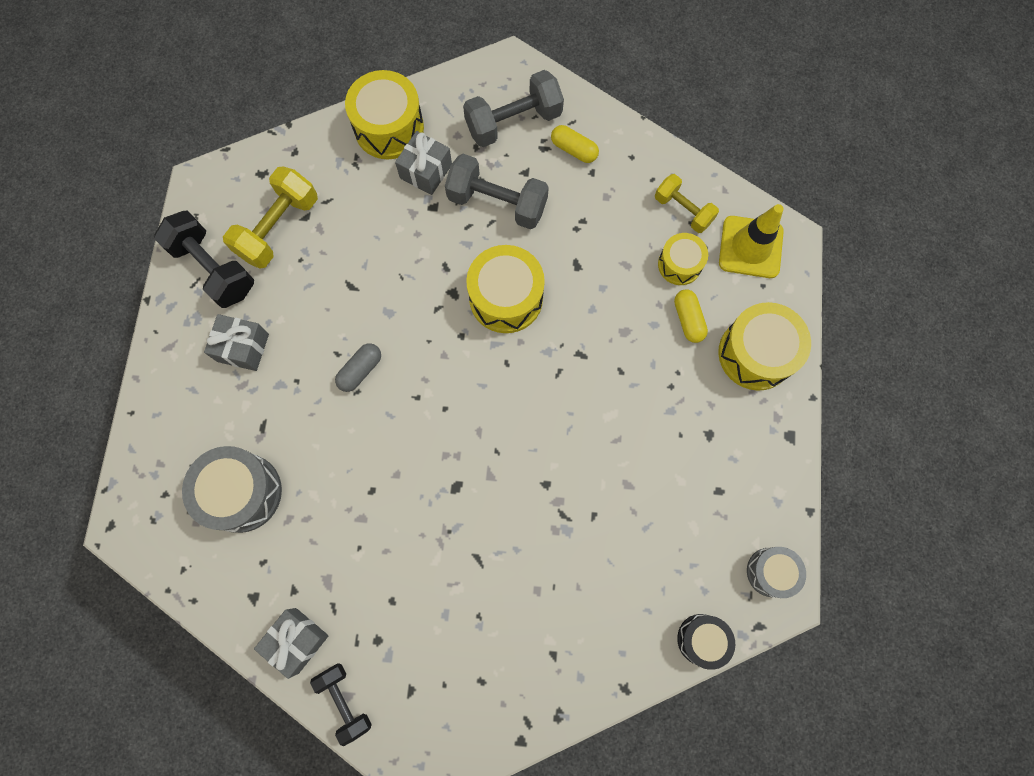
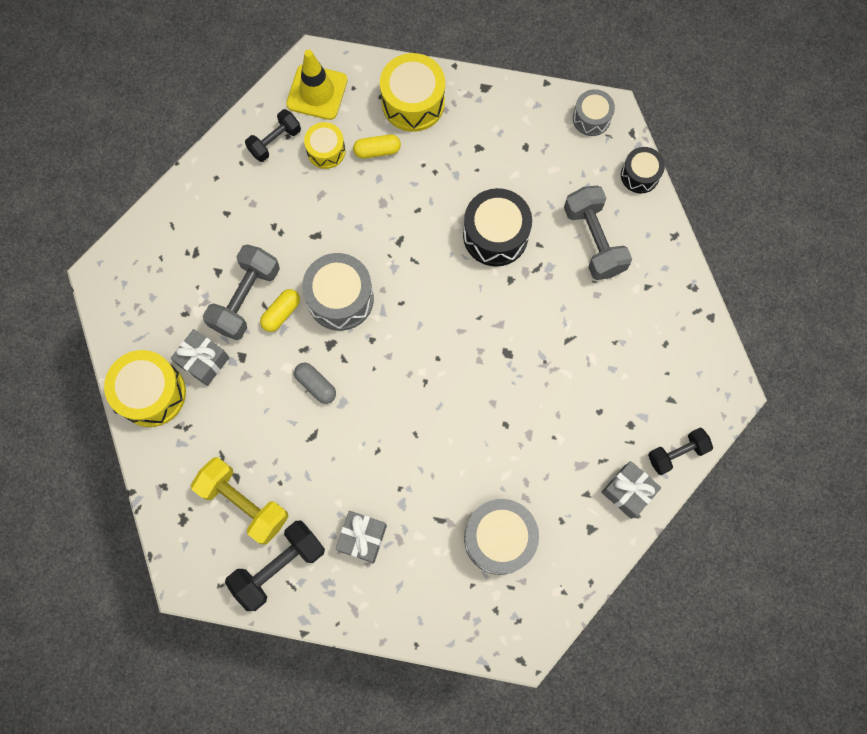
camera: 85 degrees left, 0 degrees up
(360, 370) = (395, 430): grey capsule -> grey capsule (316, 385)
(506, 298) = (340, 298): yellow drum -> grey drum
(513, 122) = (163, 277): grey dumbbell -> grey dumbbell (593, 240)
(574, 149) = (201, 226): yellow capsule -> yellow capsule (281, 313)
(599, 463) = (495, 235): none -> black drum
(683, 210) = (275, 141): yellow dumbbell -> black dumbbell

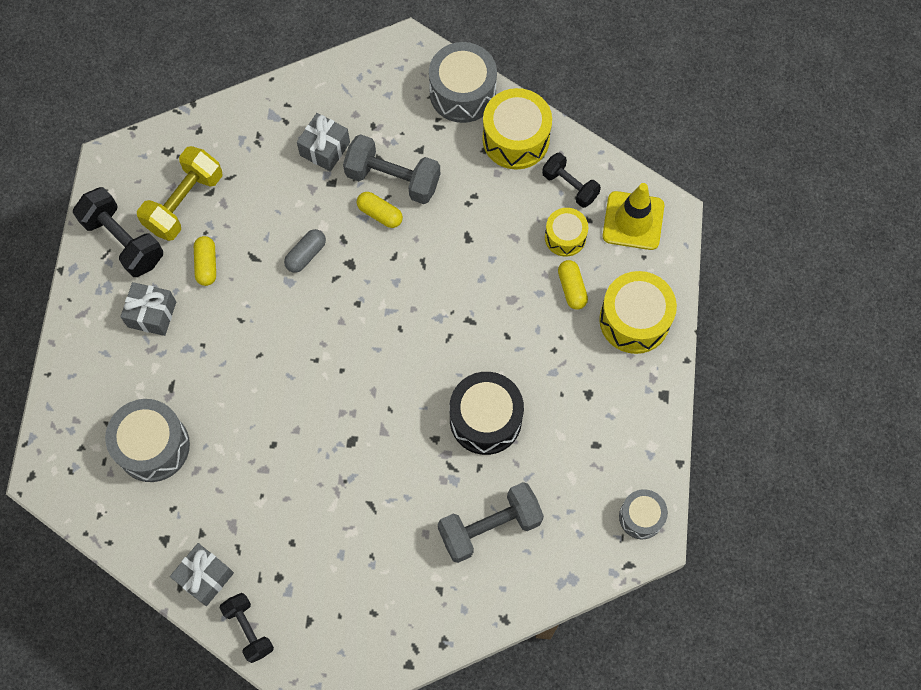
camera: 85 degrees right, 5 degrees down
(151, 393) = (289, 107): yellow drum -> yellow drum (515, 139)
(315, 482) = (206, 265): none -> yellow capsule
(340, 298) = (400, 268): grey drum -> grey drum (462, 93)
(640, 175) = (576, 576): black drum -> none

